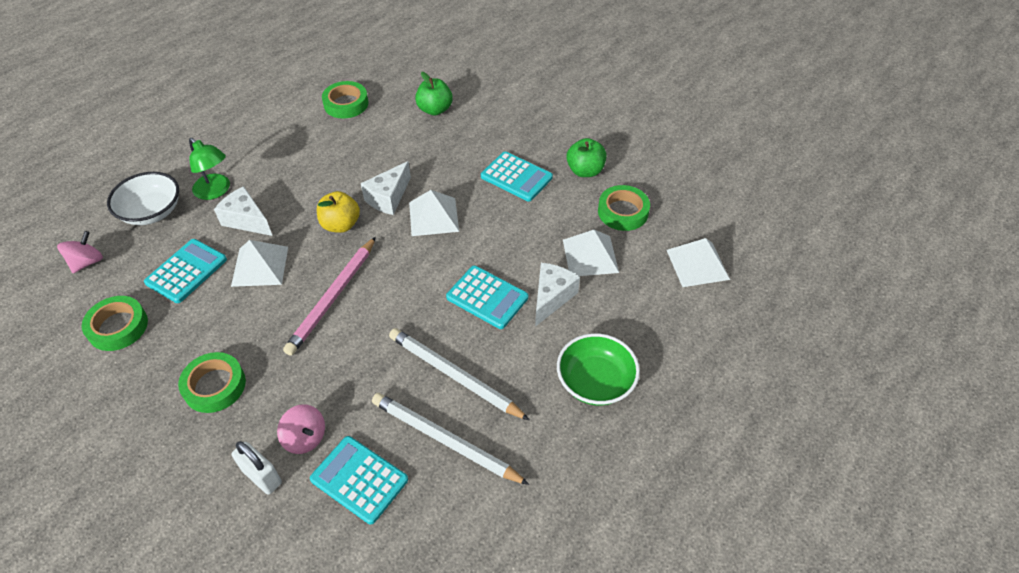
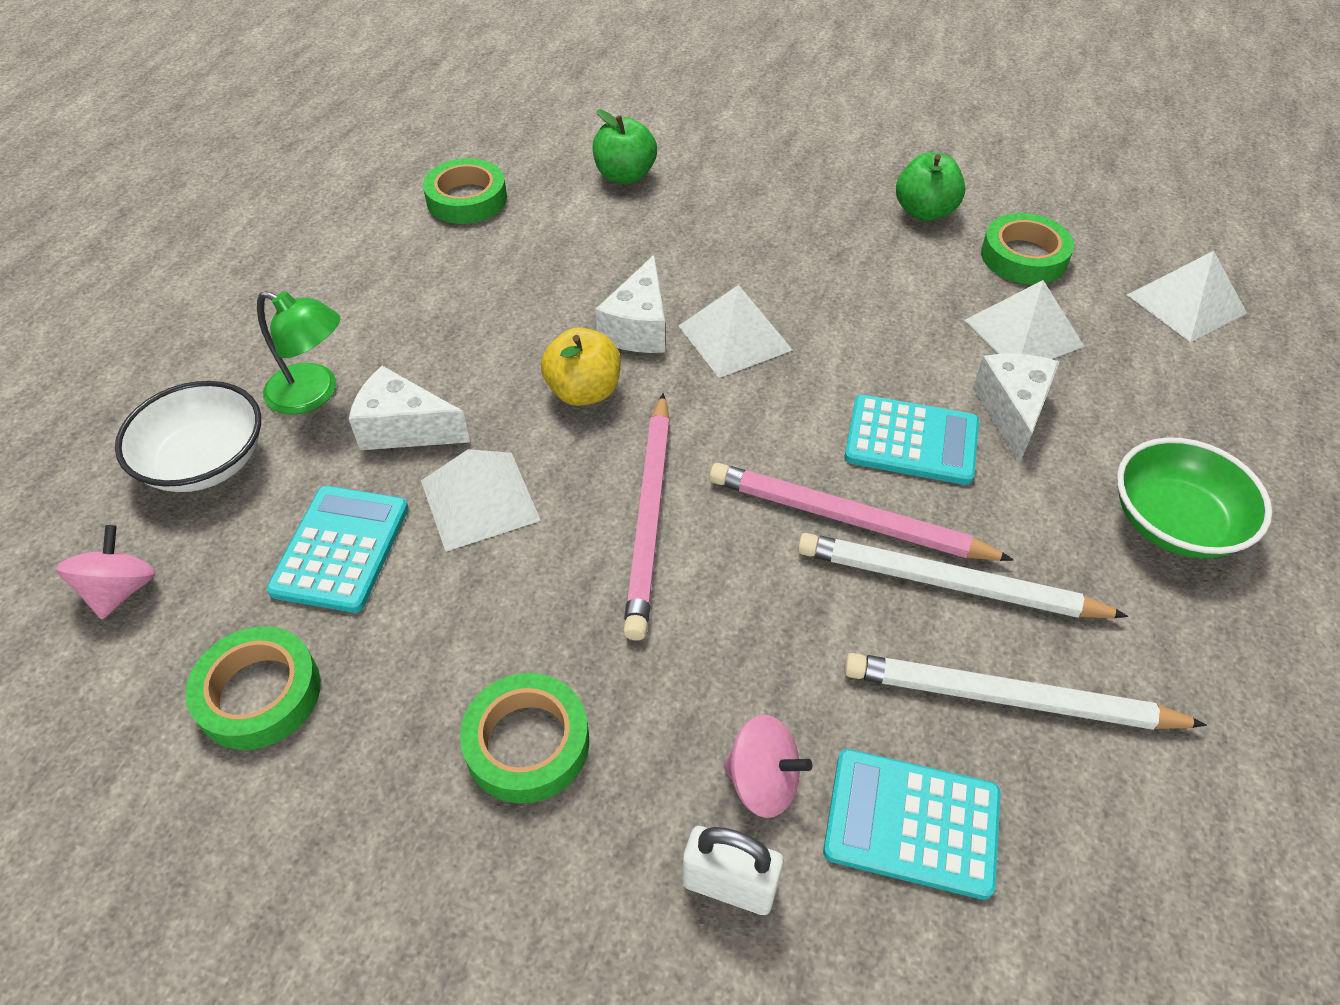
camera: 20 degrees left, 0 degrees up
(427, 328) = (849, 519): none -> pink pencil
(516, 177) = (826, 245): turquoise calculator -> none

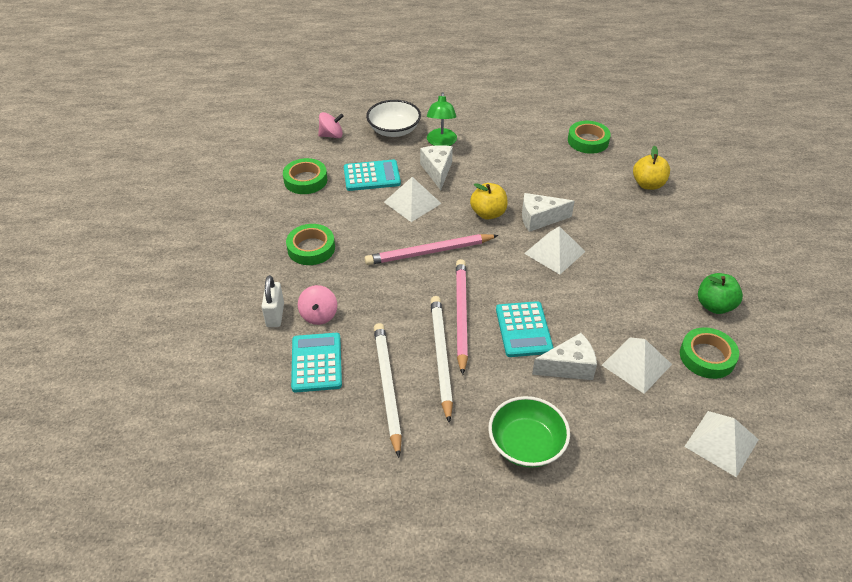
camera: 70 degrees right, 5 degrees down
(625, 176) = (648, 184): green apple -> yellow apple

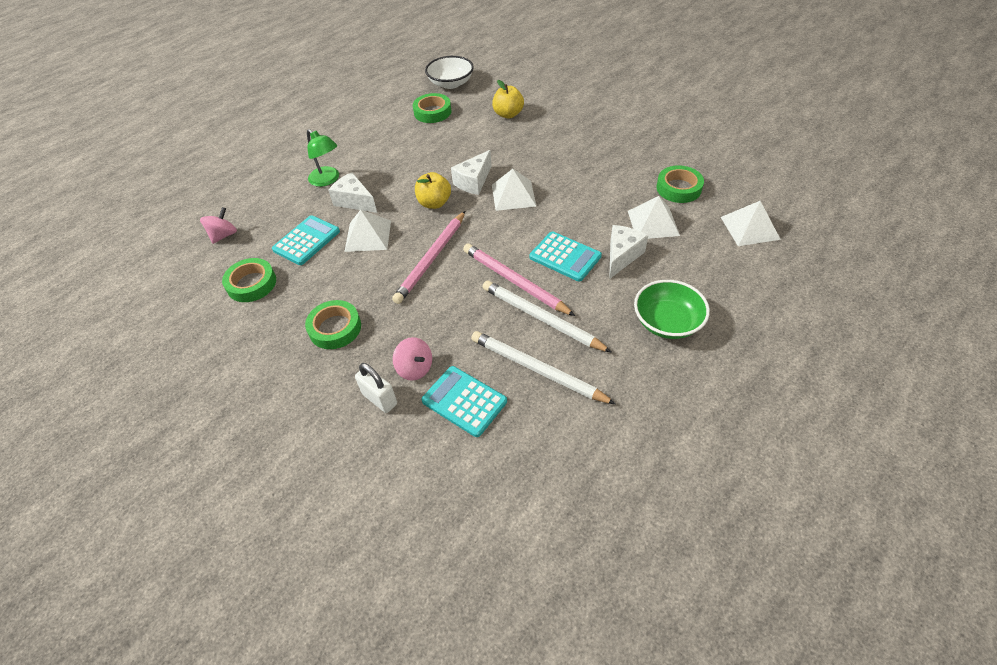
camera: 45 degrees left, 5 degrees up
(394, 130) = (275, 196): white bowl -> white bowl (451, 83)
(714, 305) = (642, 157): green apple -> none

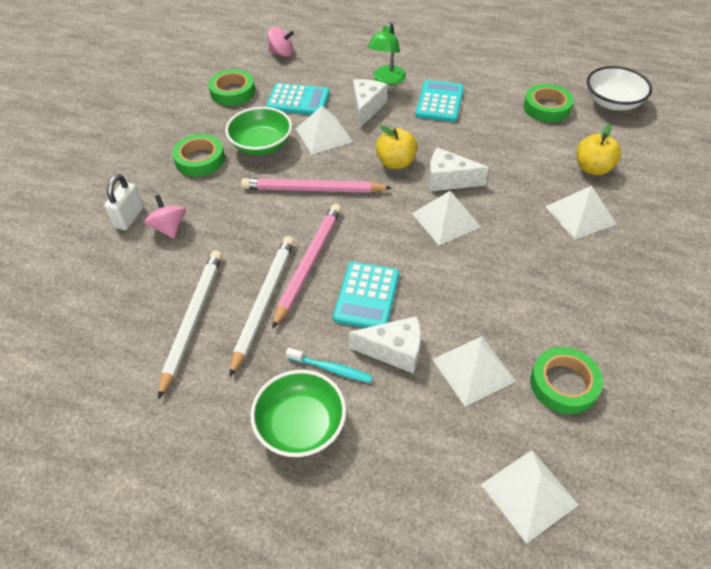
camera: 65 degrees right, 0 degrees up
(349, 279) = (261, 145): none -> green bowl
(415, 368) = (169, 228): pink spinning top -> pink spinning top turned 135 degrees clockwise
(464, 401) = (140, 276): turquoise calculator -> turquoise calculator (439, 102)
(547, 134) = (580, 215): none -> white pyramid
(624, 293) = (331, 369): none -> turquoise toothbrush

